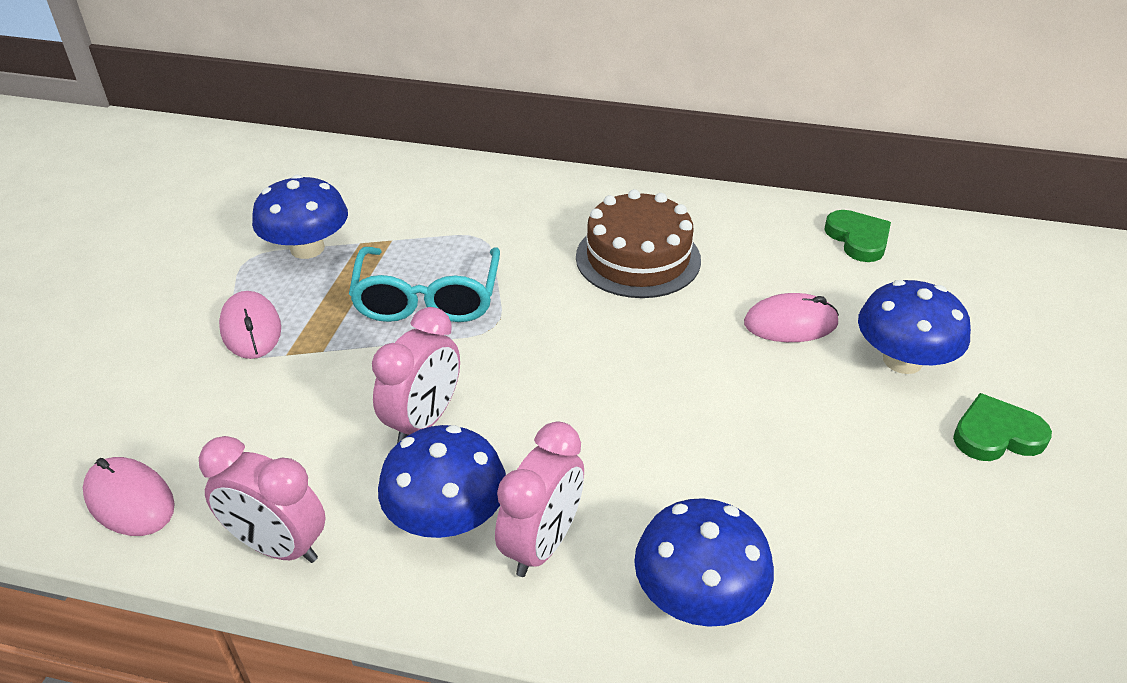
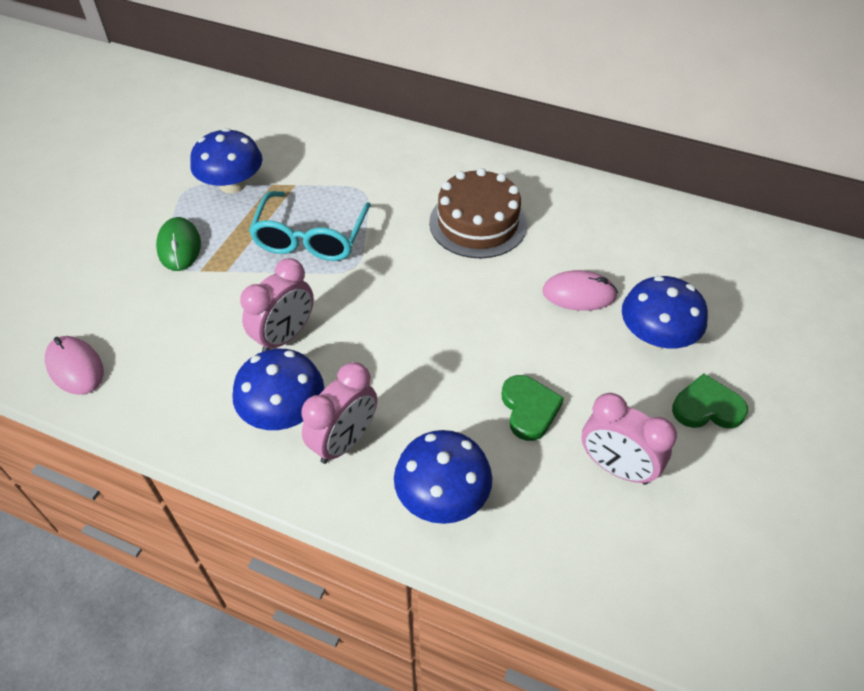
camera: 10 degrees right, 10 degrees up
(251, 329) = (179, 247): pink mouse -> green mouse
(278, 546) = (166, 416): pink clock -> pink clock (616, 467)
(858, 239) = (658, 227): green heart -> green heart (529, 409)

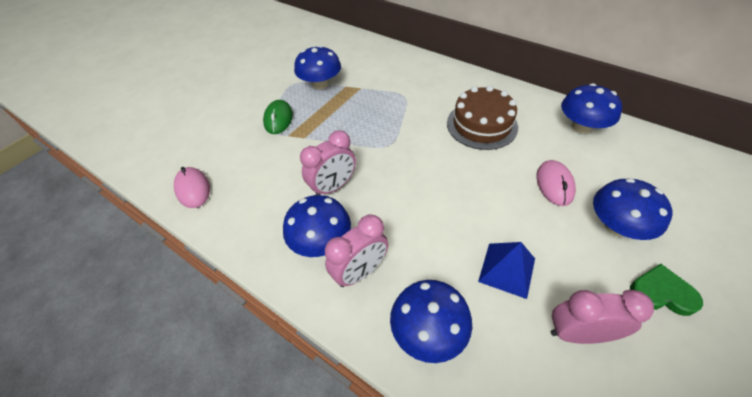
camera: 15 degrees right, 0 degrees up
(310, 238) = (363, 123): turquoise glasses -> none
(529, 409) = (507, 269): green heart -> blue pyramid
(579, 294) = (554, 184): pink mouse -> pink mouse turned 75 degrees clockwise
(609, 211) = (581, 126): none -> blue mushroom
(616, 467) = (578, 333): pink clock -> pink clock turned 135 degrees clockwise

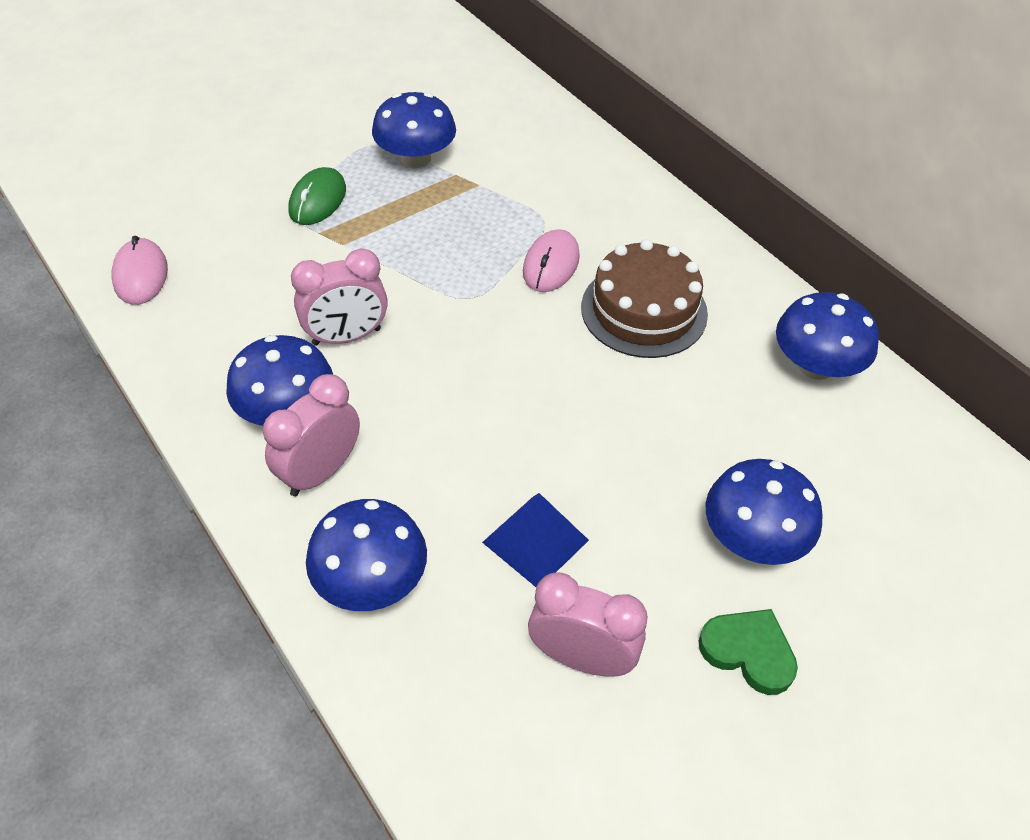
camera: 15 degrees right, 0 degrees up
(360, 272) = (320, 472): pink clock -> pink clock turned 150 degrees clockwise
(554, 184) = (698, 444): pink mouse -> pink mouse (551, 264)

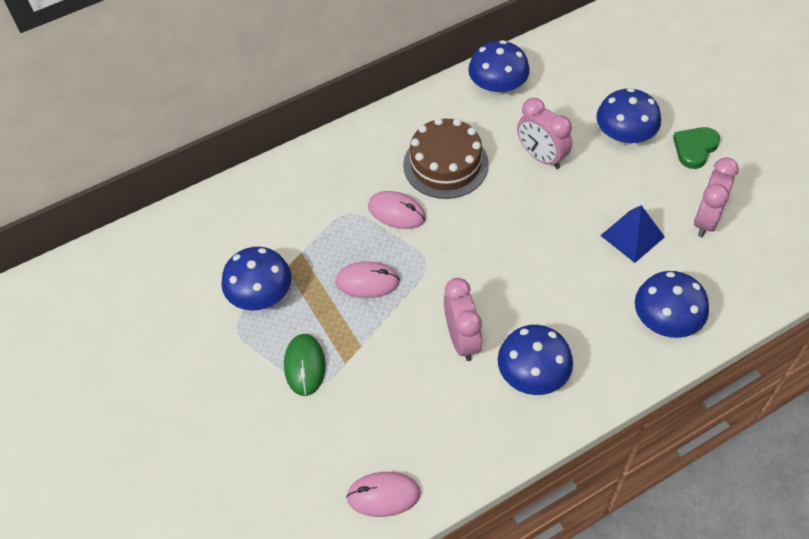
camera: 80 degrees left, 5 degrees up
(317, 200) = (304, 366): green mouse -> green mouse turned 60 degrees clockwise
(320, 472) = (585, 351): pink clock -> pink clock (541, 157)
(436, 244) = (367, 282): none -> pink mouse

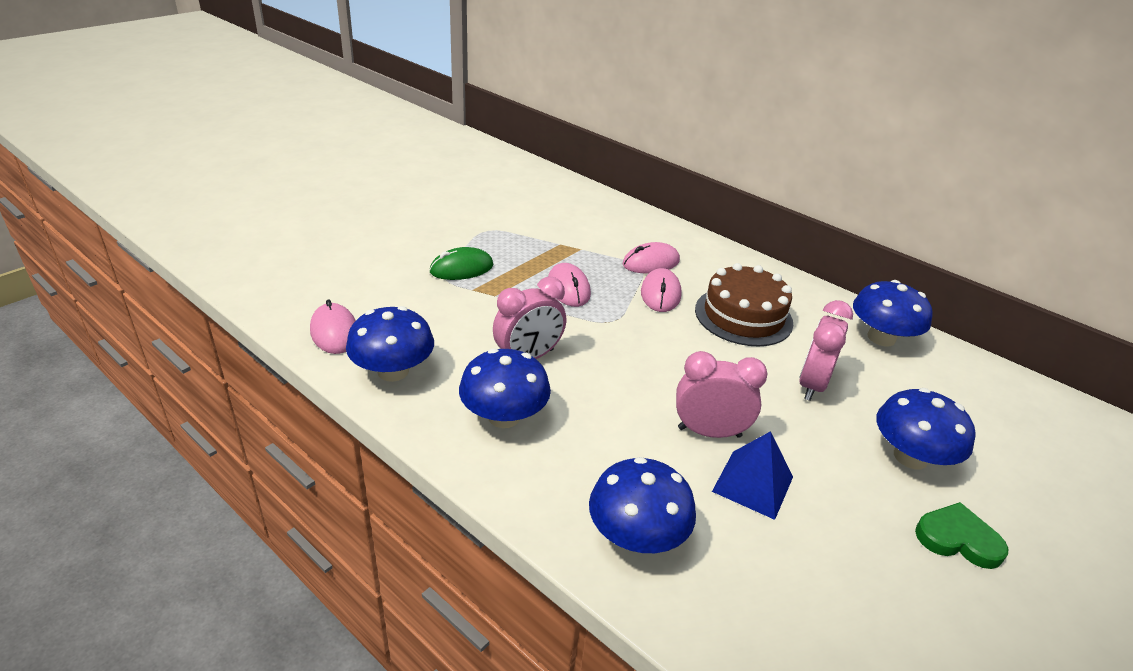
camera: 65 degrees right, 20 degrees down
(261, 295) = (525, 236): blue mushroom -> blue mushroom (393, 371)
(344, 202) = (651, 262): none -> pink mouse
(706, 220) = (838, 566): pink clock -> pink clock (709, 432)

